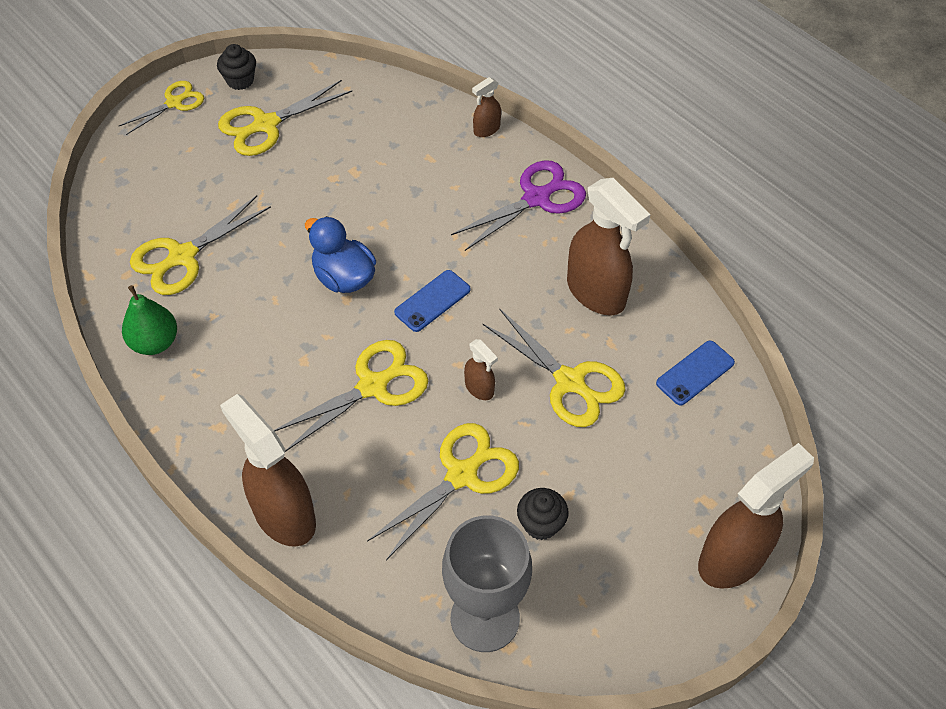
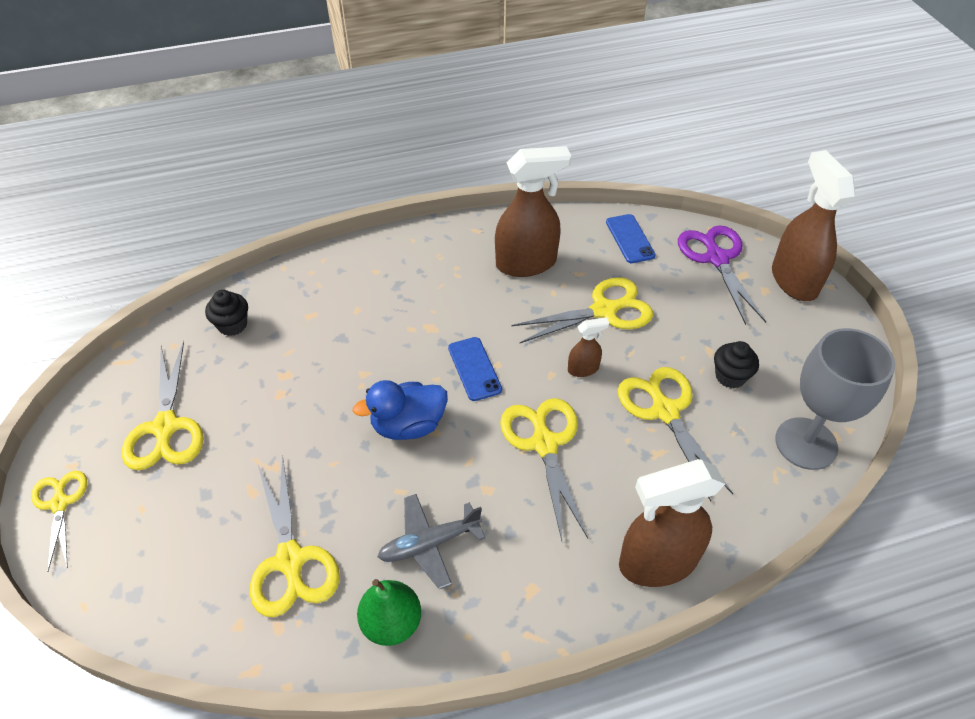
camera: 65 degrees left, 5 degrees down
(233, 339) = (429, 544): none -> grey plane
(240, 80) = (83, 431): black cupcake -> black cupcake (232, 325)
(486, 129) = (308, 266): brown spray bottle -> none
(536, 198) = (407, 263): purple scissors -> purple scissors (716, 258)

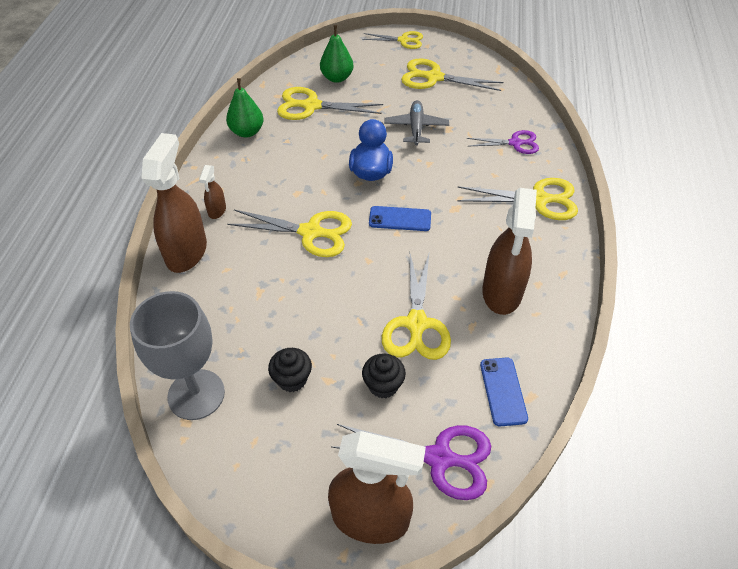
camera: 115 degrees right, 0 degrees up
(200, 557) = (337, 78): none -> green pear
(232, 325) = (508, 114): black cupcake -> black cupcake (383, 385)
(290, 305) = (515, 143): none -> purple scissors
(429, 544) = (280, 158): grey plane -> grey plane (416, 128)
(583, 369) = (361, 281): brown spray bottle -> brown spray bottle (217, 211)
(630, 239) = (503, 391): blue phone -> blue phone turned 75 degrees clockwise
(665, 411) = (290, 314): yellow scissors -> yellow scissors (538, 199)

